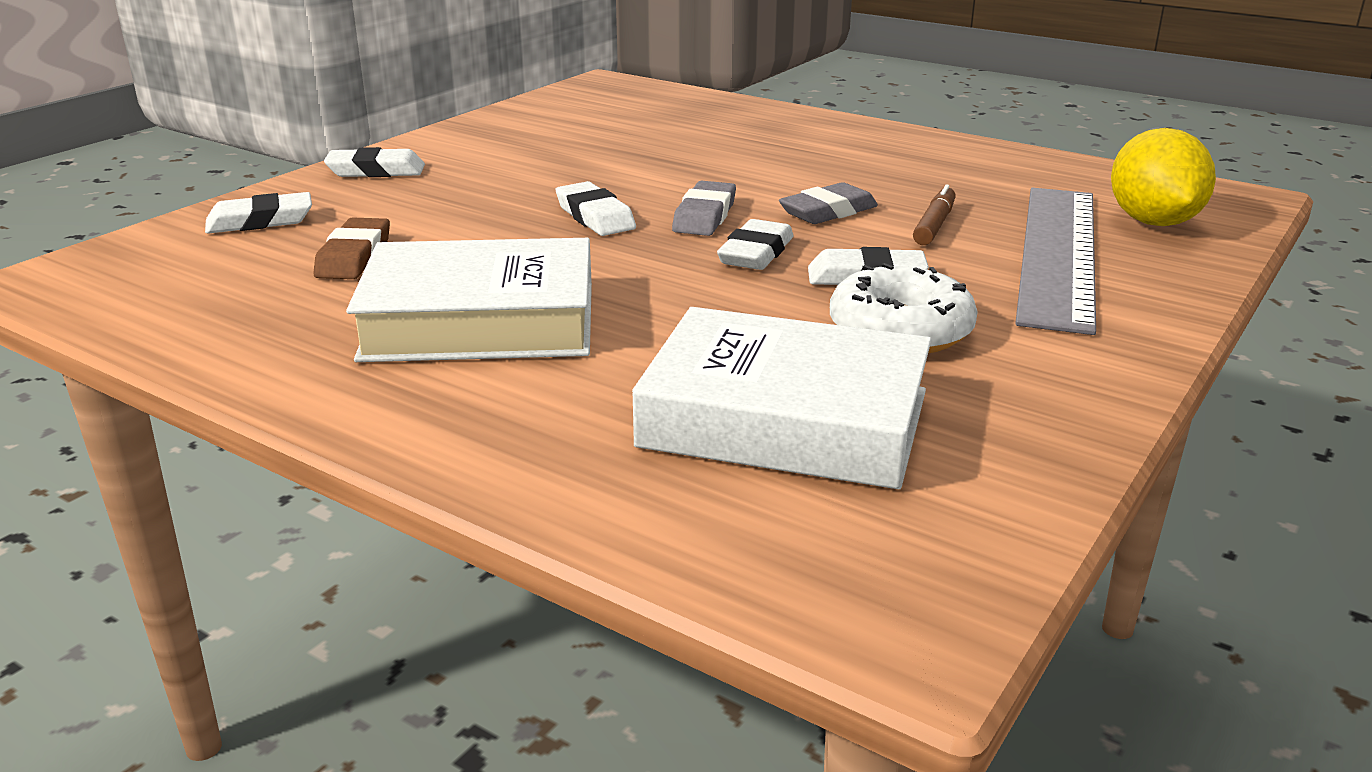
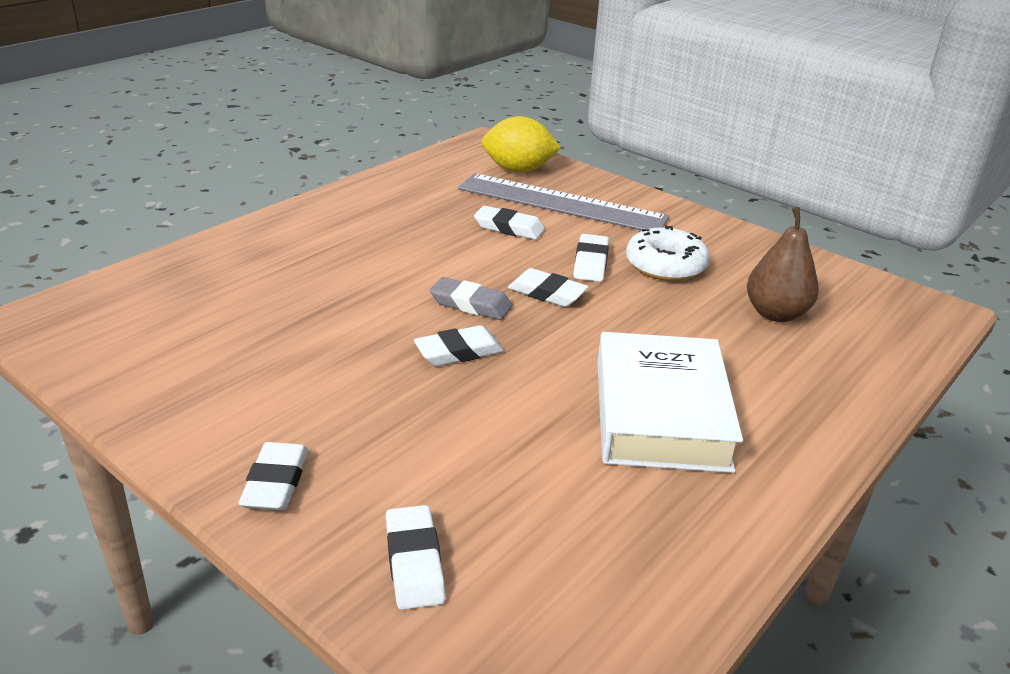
camera: 85 degrees left, 5 degrees up
(354, 257) = (527, 485): brown eraser -> none
(785, 418) = (775, 313): white book -> brown pear
(828, 212) = (475, 257): grey eraser -> none
(934, 225) = (509, 228): brown marker -> white eraser

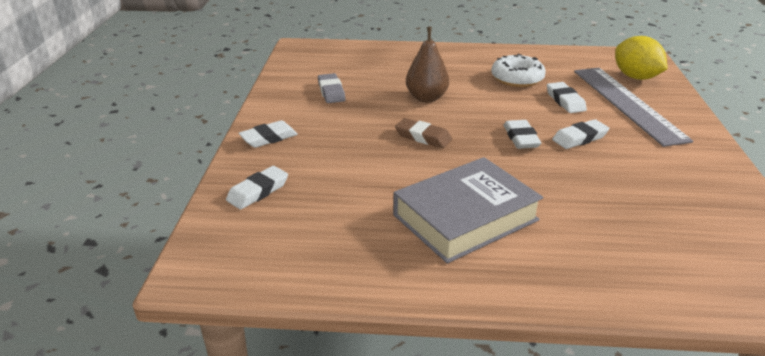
camera: 55 degrees right, 0 degrees up
(458, 352) = (423, 137): white eraser -> brown eraser
(471, 304) = (470, 122): grey eraser -> grey eraser (331, 92)
(661, 414) = (465, 217): white book -> grey book
(665, 265) = (629, 163): white donut -> white donut (517, 78)
(775, 313) = (654, 224): brown pear -> brown pear (426, 98)

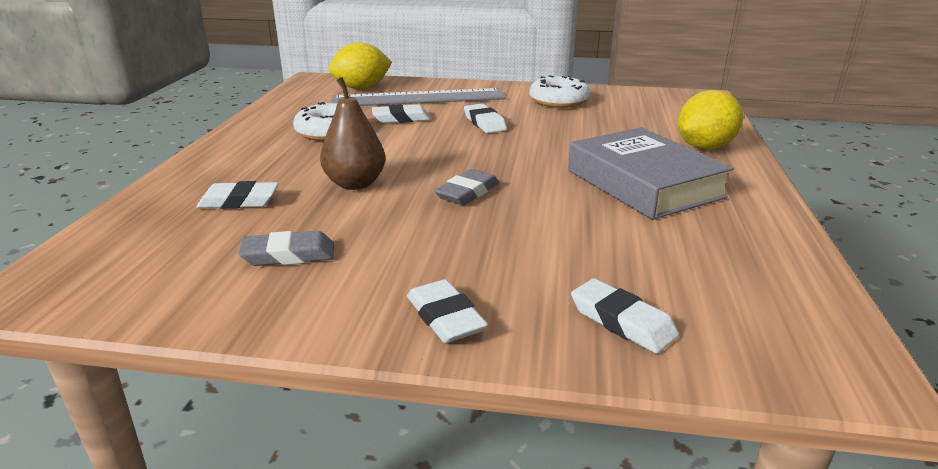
camera: 85 degrees left, 5 degrees down
(423, 137) = (467, 193): brown eraser -> grey eraser
(521, 138) = (480, 145): white eraser -> white eraser (239, 201)
(584, 270) = (704, 147): none -> yellow lemon
(684, 179) = (558, 101): none -> white donut

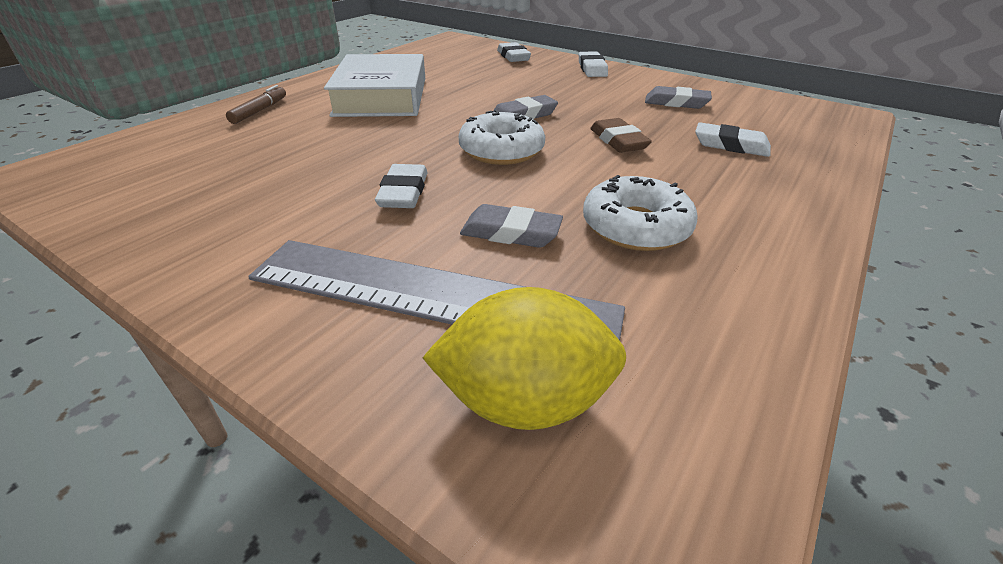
camera: 155 degrees left, 10 degrees up
(355, 184) = (618, 141): brown pear -> brown eraser
(401, 118) = (511, 233): white eraser -> grey eraser
(558, 101) = (226, 214): white donut -> white donut (501, 150)
(643, 184) = (381, 96): grey book -> white book
(704, 147) = (260, 111): yellow lemon -> brown marker

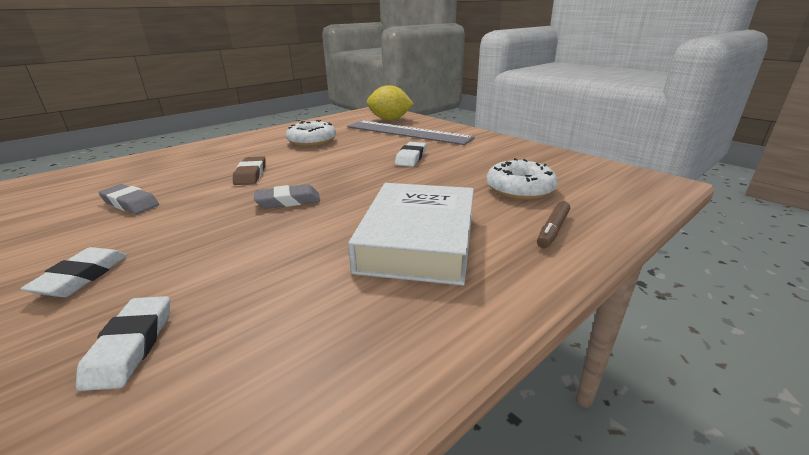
camera: 165 degrees left, 10 degrees down
(501, 150) = (338, 174): white donut -> white donut (520, 189)
(511, 233) = (367, 142): grey eraser -> none
(730, 145) = (186, 167): white eraser -> none

